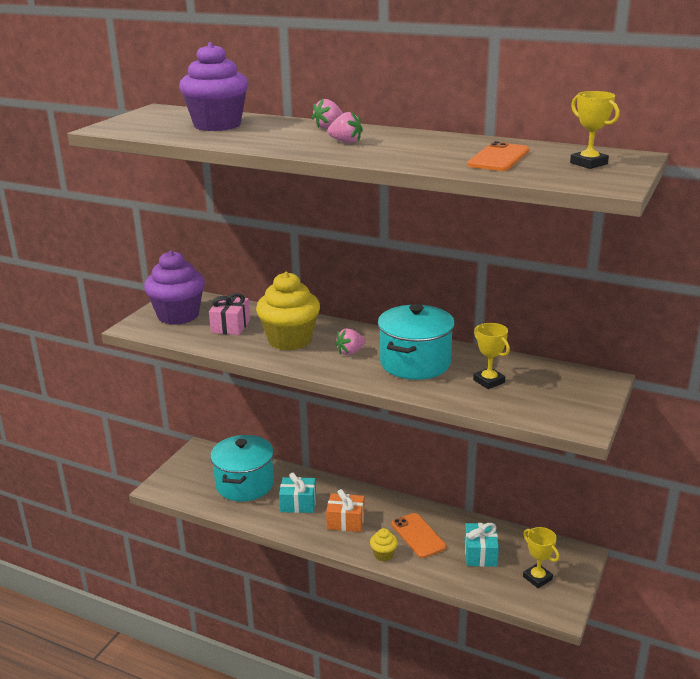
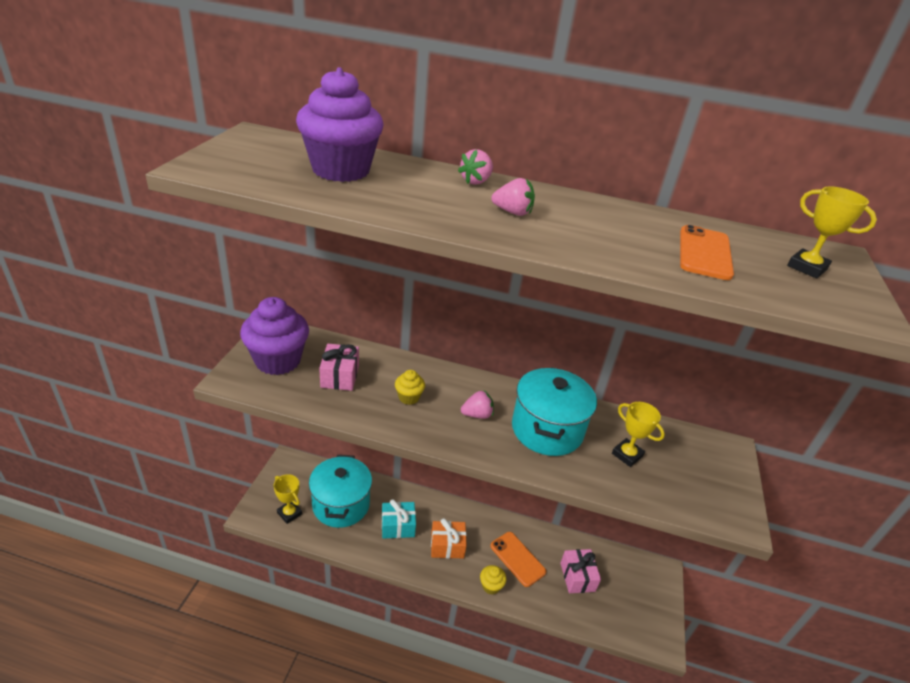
camera: 15 degrees left, 10 degrees up
(290, 340) = (409, 397): yellow cupcake -> yellow cupcake, size x0.45
(350, 352) = (477, 415): pink strawberry -> pink strawberry turned 150 degrees counterclockwise
(480, 554) = (577, 577): turquoise gift -> pink gift
(537, 578) = (633, 603): yellow trophy -> yellow trophy (289, 513)

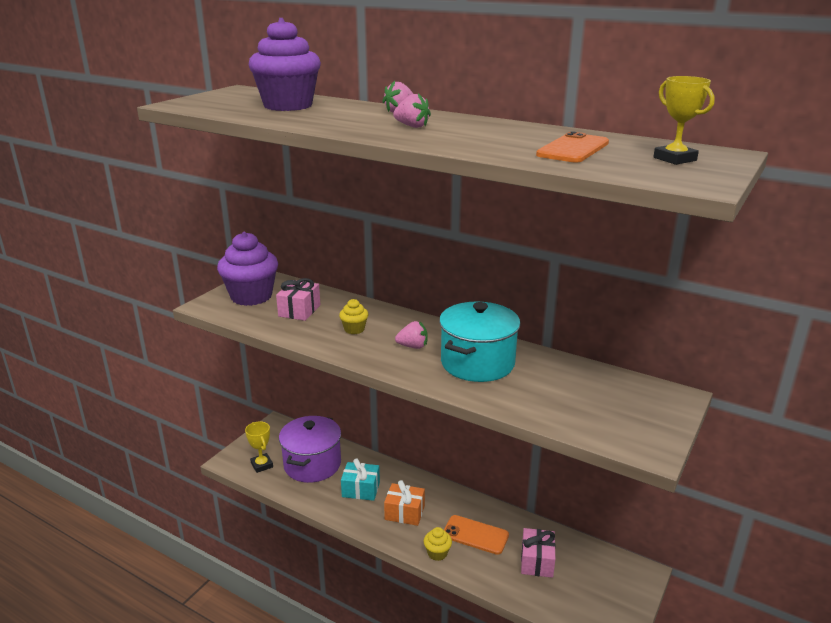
camera: 20 degrees right, 10 degrees down
(341, 504) = (312, 464): turquoise pot -> purple pot
(517, 559) = (475, 535): orange phone -> orange phone turned 45 degrees counterclockwise
(627, 455) = (552, 389): yellow trophy -> none

